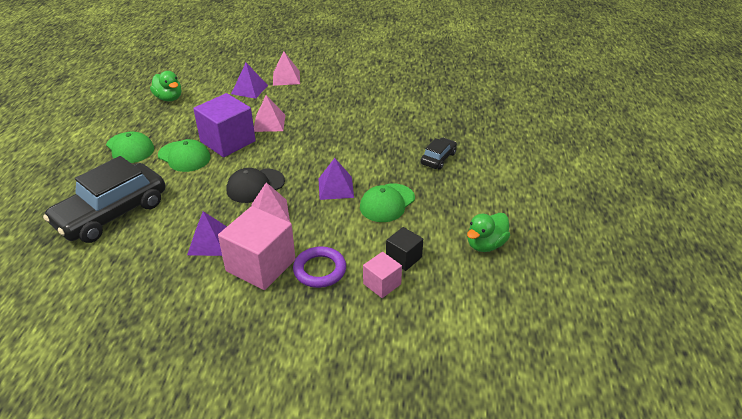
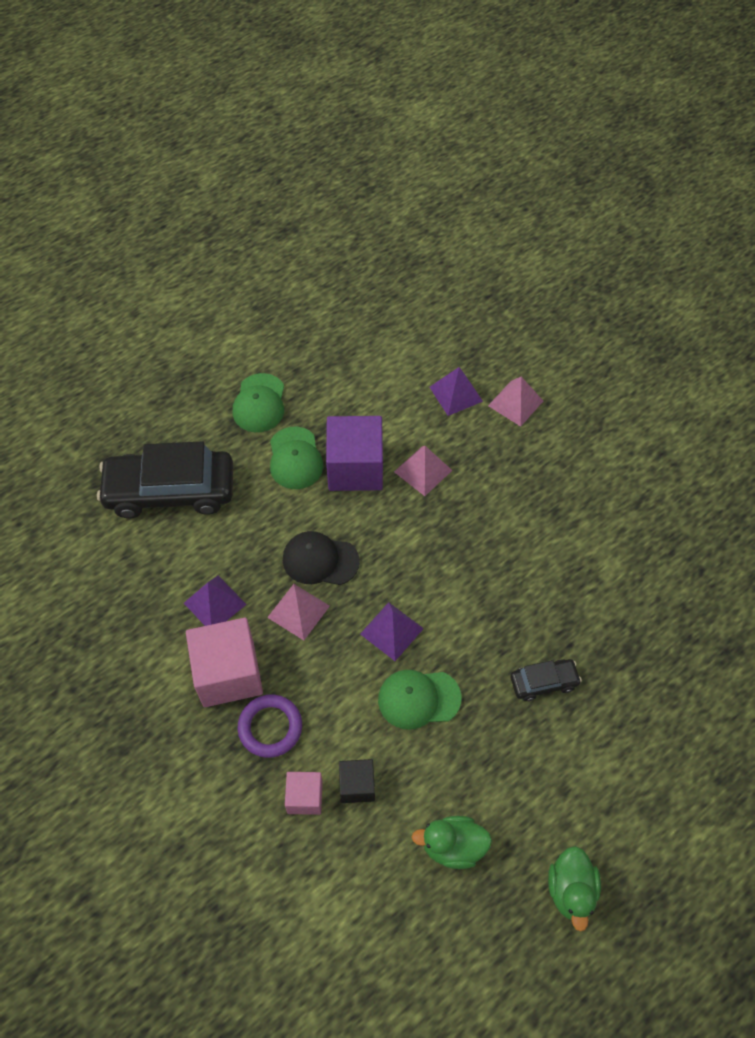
camera: 45 degrees right, 20 degrees up
(169, 98) = (361, 346): green duck -> green duck (571, 890)

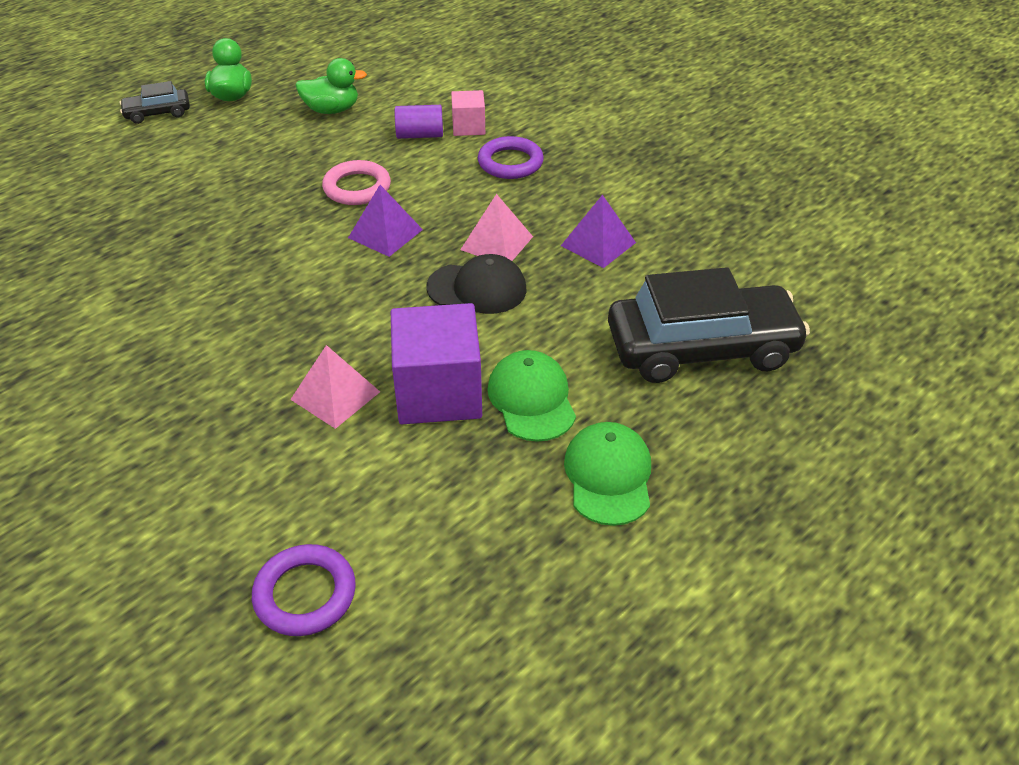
camera: 175 degrees right, 15 degrees down
(228, 673) = (564, 194): pink cube -> none
(357, 785) = (420, 135): black cube -> purple cylinder
(418, 699) = (357, 188): green cap -> pink ring
(430, 352) = (305, 594): none -> purple ring
(456, 394) = (267, 515): purple pyramid -> none
(515, 403) = (163, 507): pink pyramid -> none
(543, 682) = (218, 205): black car -> black car (158, 113)

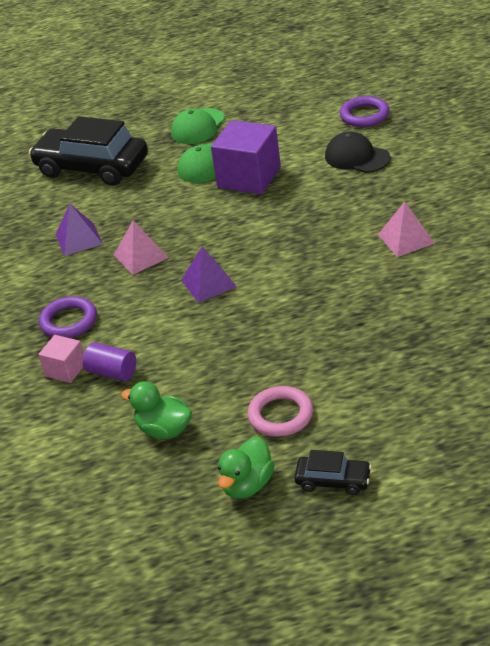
camera: 145 degrees left, 5 degrees down
(335, 395) = (306, 188): pink pyramid -> pink pyramid (406, 239)
(357, 188) = (201, 330): pink ring -> pink ring (280, 415)
(477, 288) = (180, 228): black cap -> black cap (357, 157)

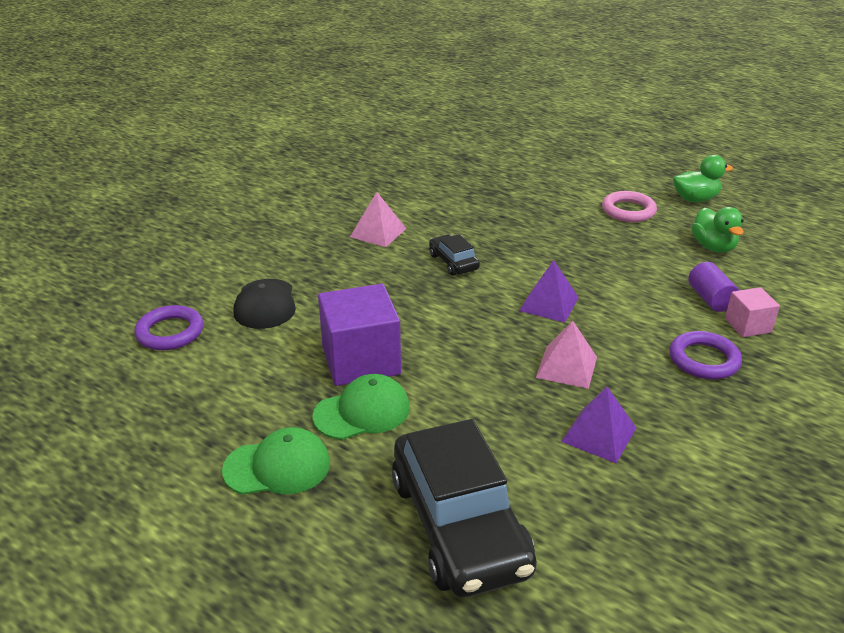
camera: 135 degrees left, 5 degrees down
(333, 481) = (645, 176): black car -> black car (453, 262)

